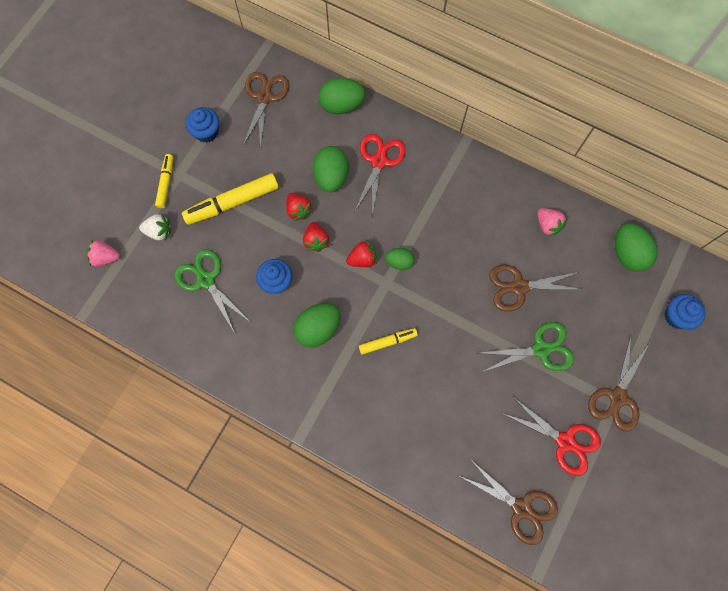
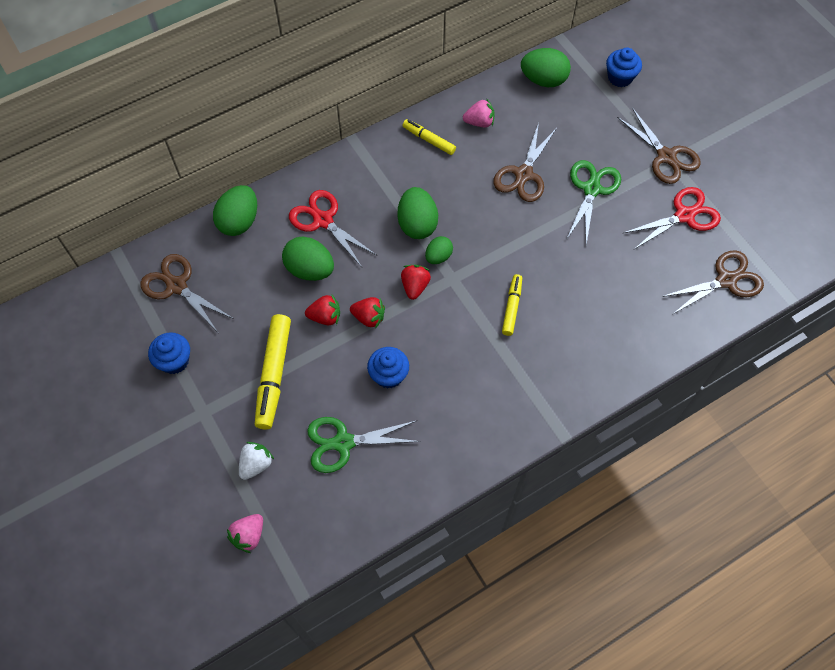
camera: 60 degrees left, 10 degrees down
(166, 183) = (204, 430): yellow marker -> yellow marker (429, 140)
(318, 328) = (462, 361): green egg -> green egg (417, 224)

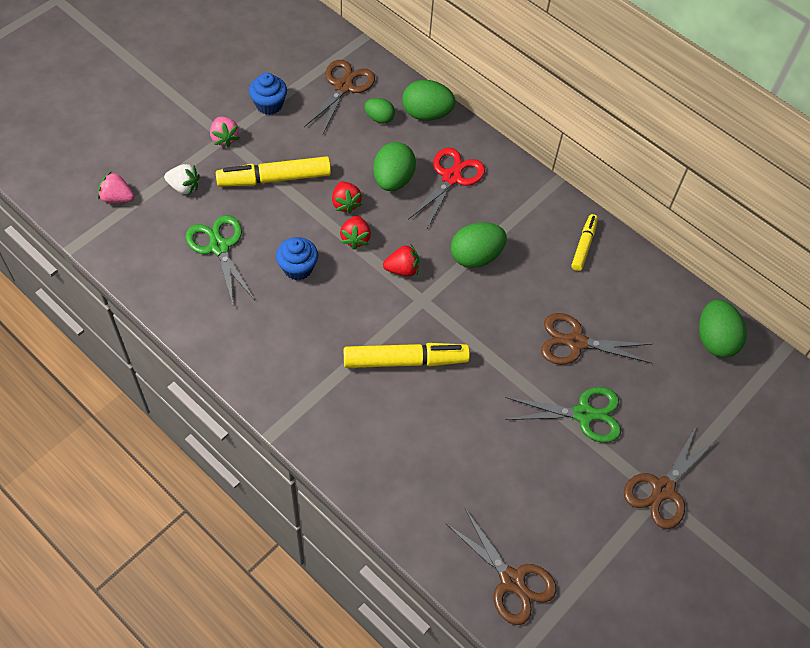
camera: 70 degrees right, 5 degrees down
(438, 256) = (444, 283): green egg -> green egg (379, 118)
(479, 122) = (627, 287): pink strawberry -> pink strawberry (224, 138)
(512, 307) = (405, 361): yellow marker -> yellow marker, size x1.74
(620, 77) = (757, 420): blue cupcake -> none
(684, 215) = (586, 521): red scissors -> none

